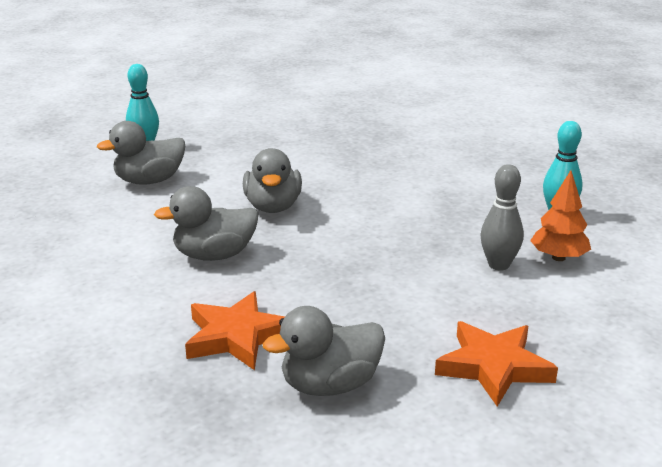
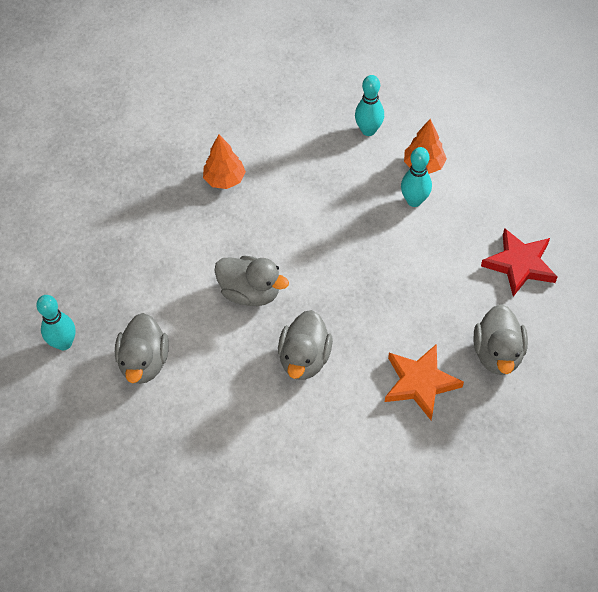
camera: 60 degrees left, 30 degrees up
(395, 162) = (224, 180): none -> orange tree
(493, 367) = (519, 264): orange star -> red star
(498, 265) = (414, 201): grey bowling pin -> turquoise bowling pin

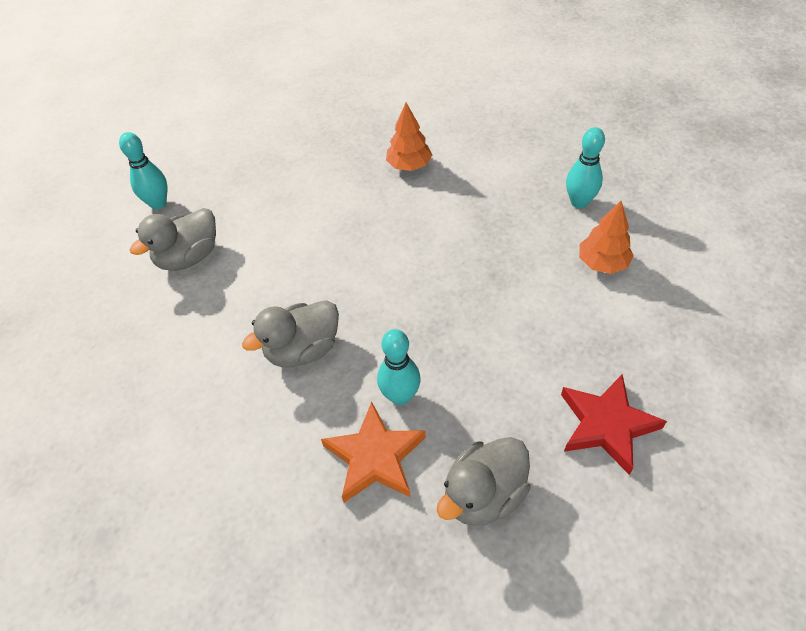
camera: 45 degrees right, 5 degrees down
(250, 292) = (325, 263): grey duck -> none
(414, 201) = (557, 288): turquoise bowling pin -> turquoise bowling pin (400, 396)

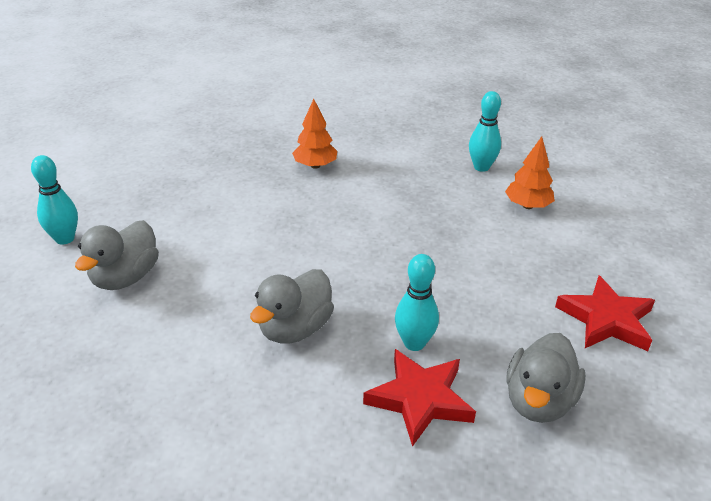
camera: 25 degrees left, 15 degrees down
(375, 457) = (420, 399): orange star -> red star

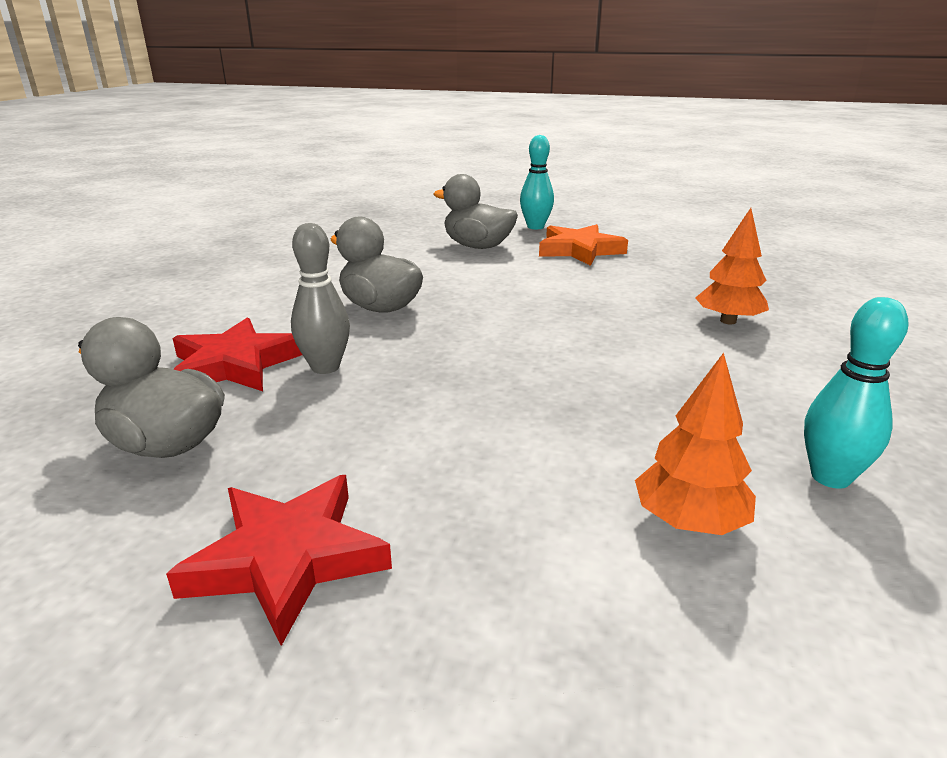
camera: 95 degrees right, 10 degrees down
(154, 215) = (579, 250): none -> orange star
(414, 343) = (325, 367): turquoise bowling pin -> grey bowling pin

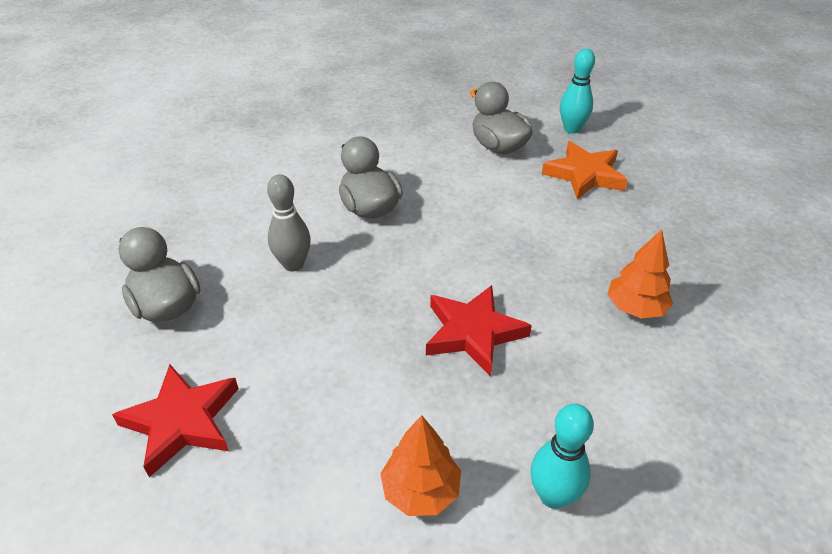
camera: 25 degrees right, 15 degrees up
(235, 364) = (240, 243): red star -> red star (473, 333)

